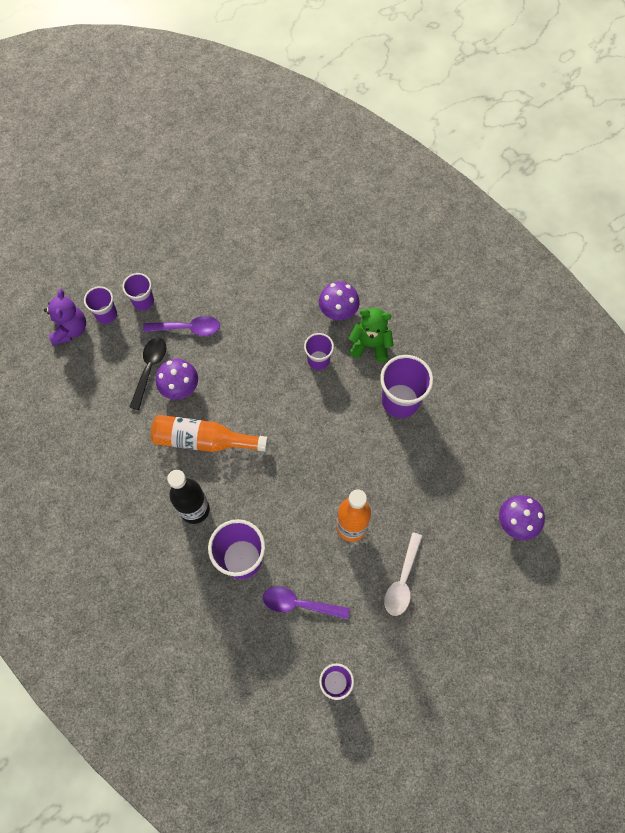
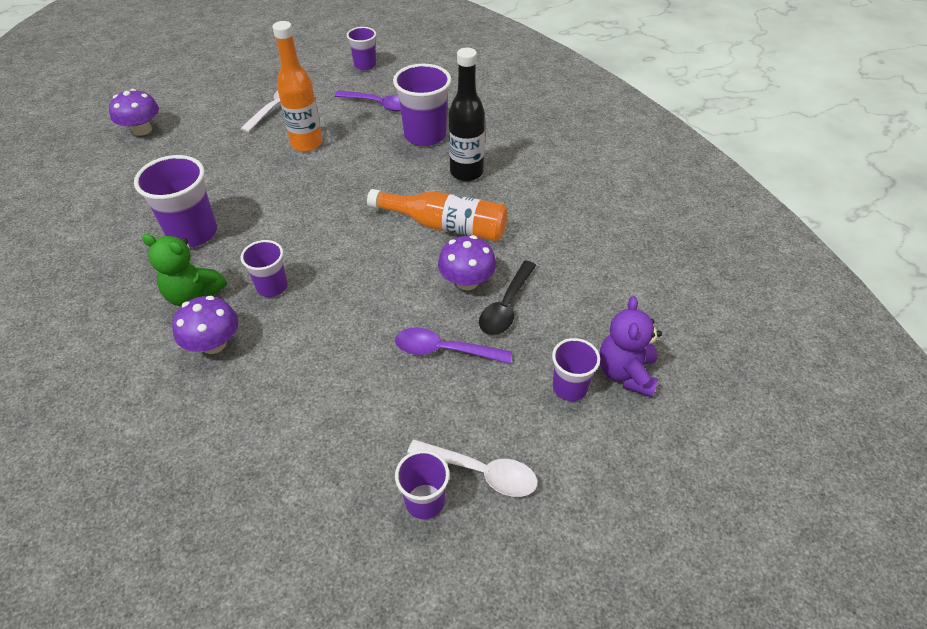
camera: 170 degrees left, 20 degrees down
(143, 301) = (509, 399): purple cup -> purple cup (425, 501)
(156, 257) = (481, 472): none -> white spoon

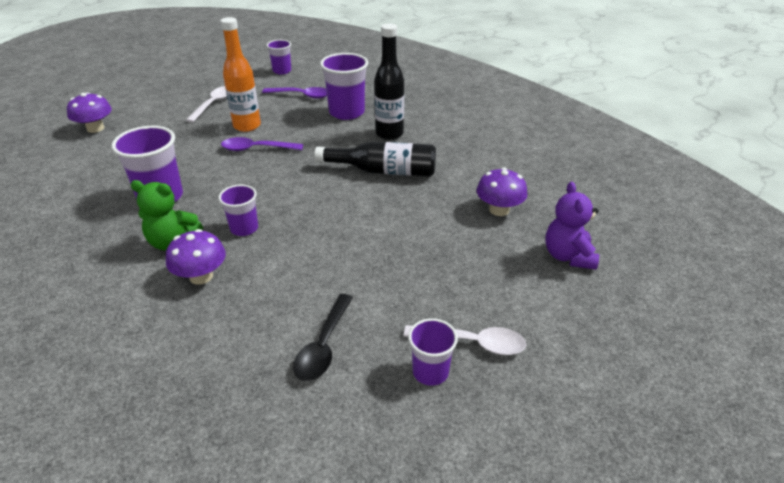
camera: 10 degrees left, 10 degrees down
(444, 350) = (410, 257): purple spoon -> purple spoon (256, 149)
(445, 226) = (383, 171): orange bottle -> black bottle
(467, 281) = (414, 207): purple mushroom -> purple mushroom (499, 210)
(506, 306) = (453, 221): black spoon -> black spoon (323, 346)
(569, 387) = (526, 272): purple cup -> none

